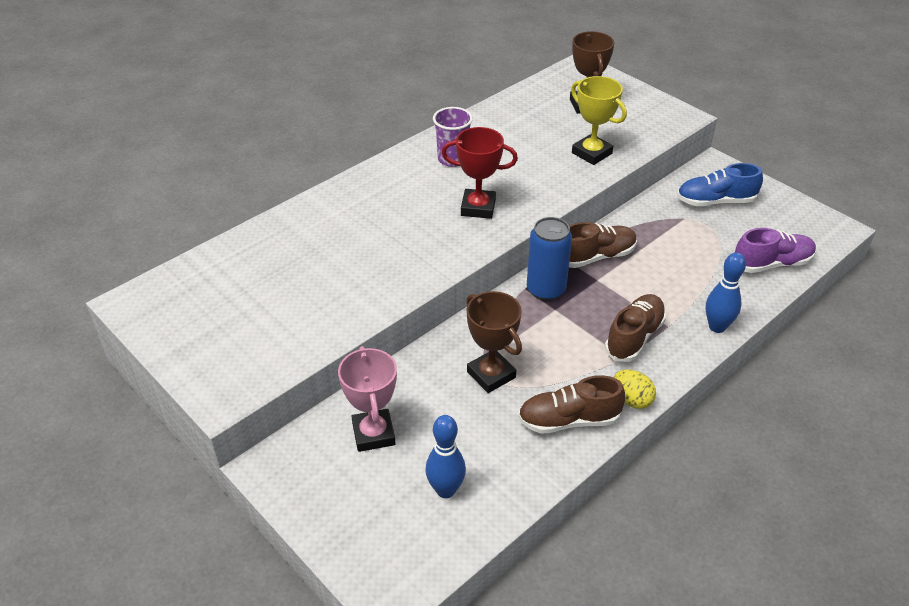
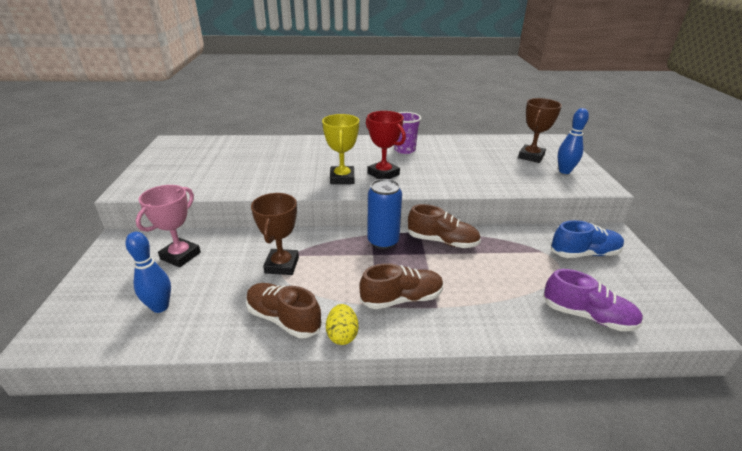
camera: 40 degrees right, 10 degrees down
(591, 153) = (499, 178): yellow trophy -> yellow trophy (342, 178)
(715, 201) = (584, 253): blue shoe -> blue shoe turned 135 degrees clockwise
(717, 327) = (477, 330): blue bowling pin -> blue bowling pin (564, 171)

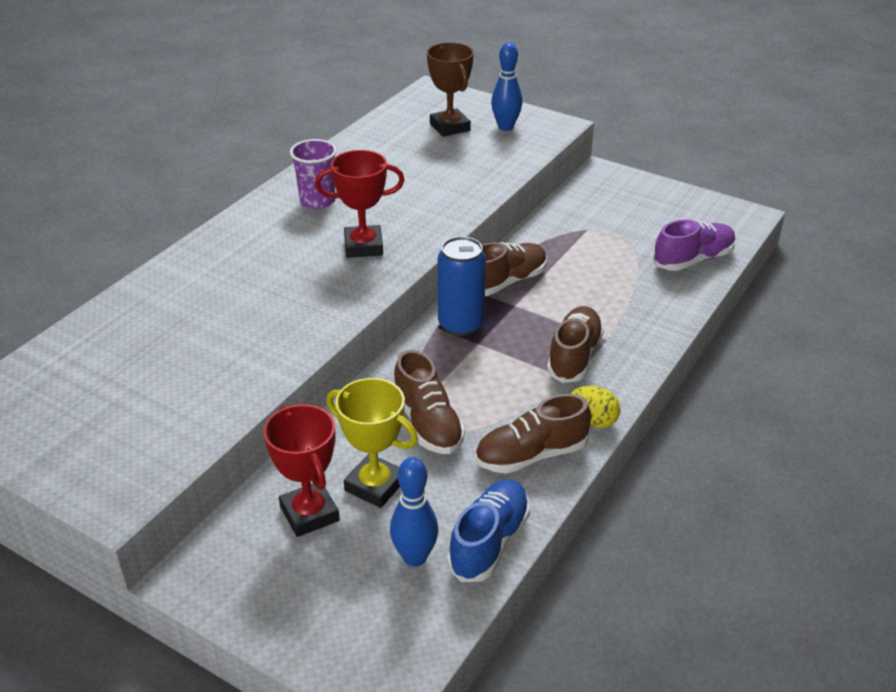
camera: 55 degrees left, 5 degrees up
(180, 256) = (309, 514): pink trophy -> red trophy
(282, 265) = (428, 424): brown trophy -> brown shoe
(342, 178) = (336, 283): yellow trophy -> yellow trophy (375, 485)
(584, 253) = (614, 208): blue shoe -> blue shoe (489, 542)

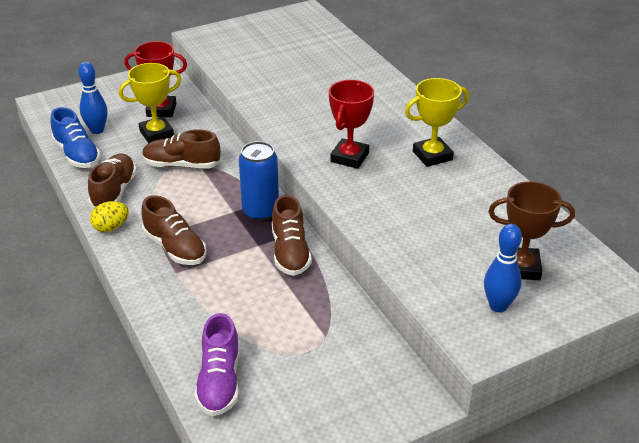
camera: 120 degrees right, 0 degrees up
(317, 201) = (432, 155): purple cup -> yellow trophy

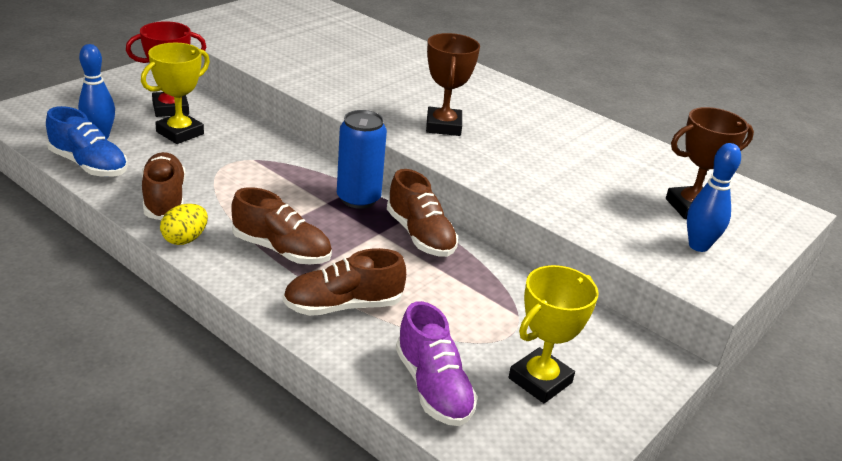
camera: 25 degrees left, 5 degrees down
(181, 165) = (232, 162): brown shoe -> brown shoe (343, 306)
(349, 157) = (443, 126): red trophy -> brown trophy
(432, 155) = (526, 116): yellow trophy -> yellow trophy (540, 380)

